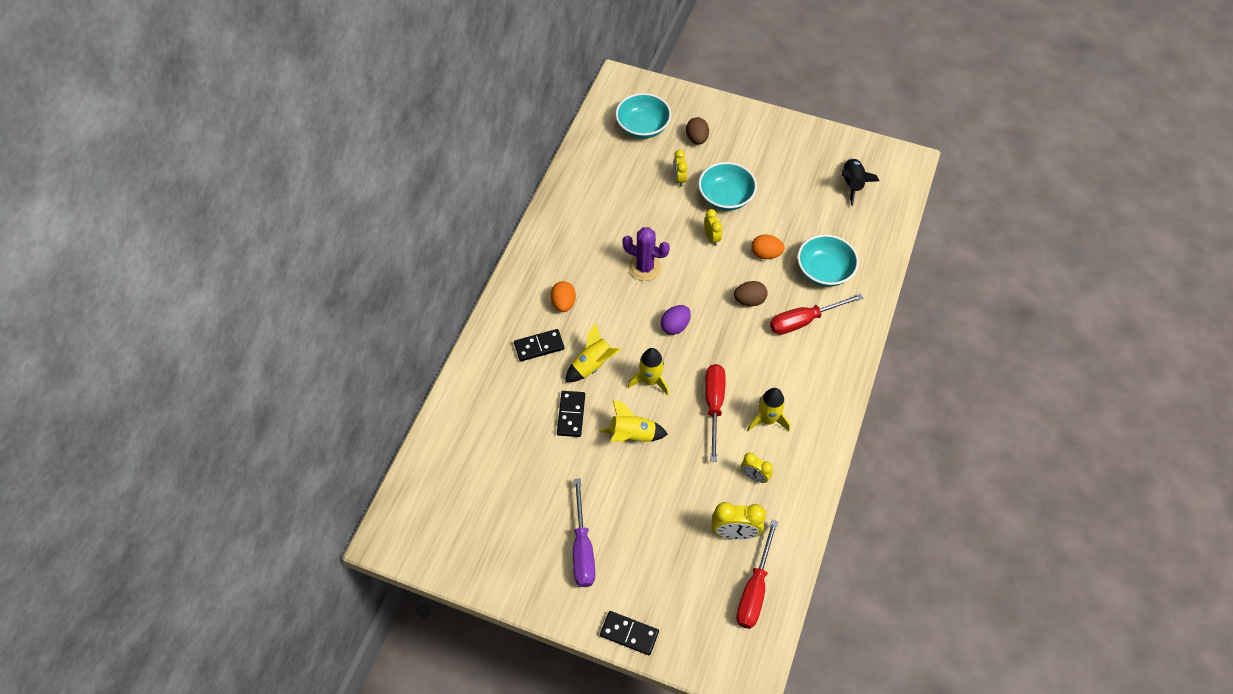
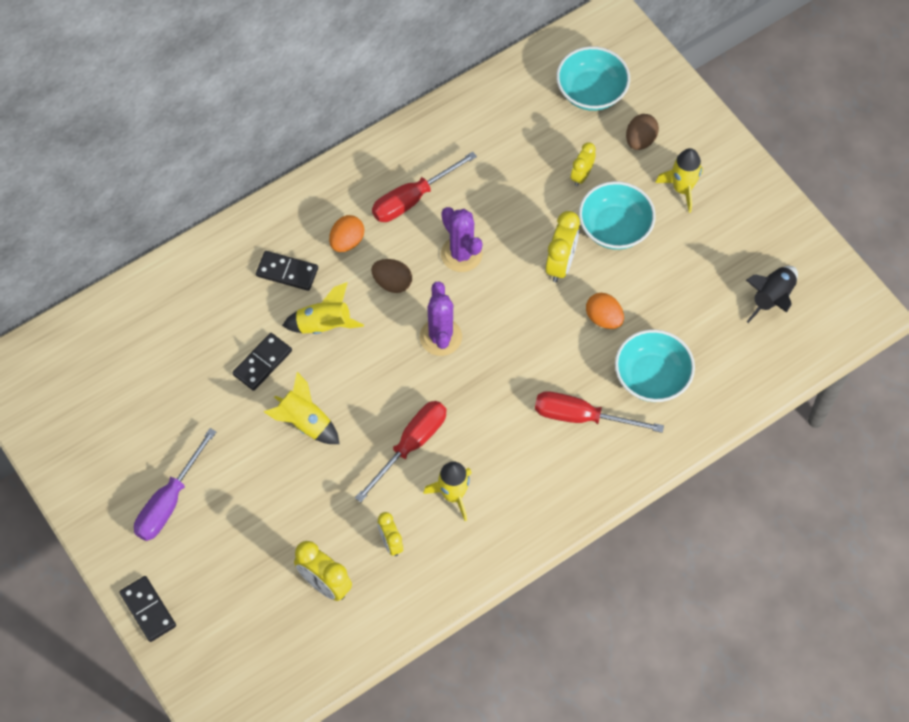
camera: 35 degrees right, 5 degrees up
(650, 380) = (368, 378): yellow rocket -> yellow rocket (682, 189)
(675, 326) = (440, 337): purple egg -> purple cactus
(711, 237) = (560, 264): yellow clock -> yellow clock, size x1.57
(749, 300) = (542, 358): brown egg -> brown egg (392, 283)
(754, 589) = (298, 651): red screwdriver -> red screwdriver (412, 199)

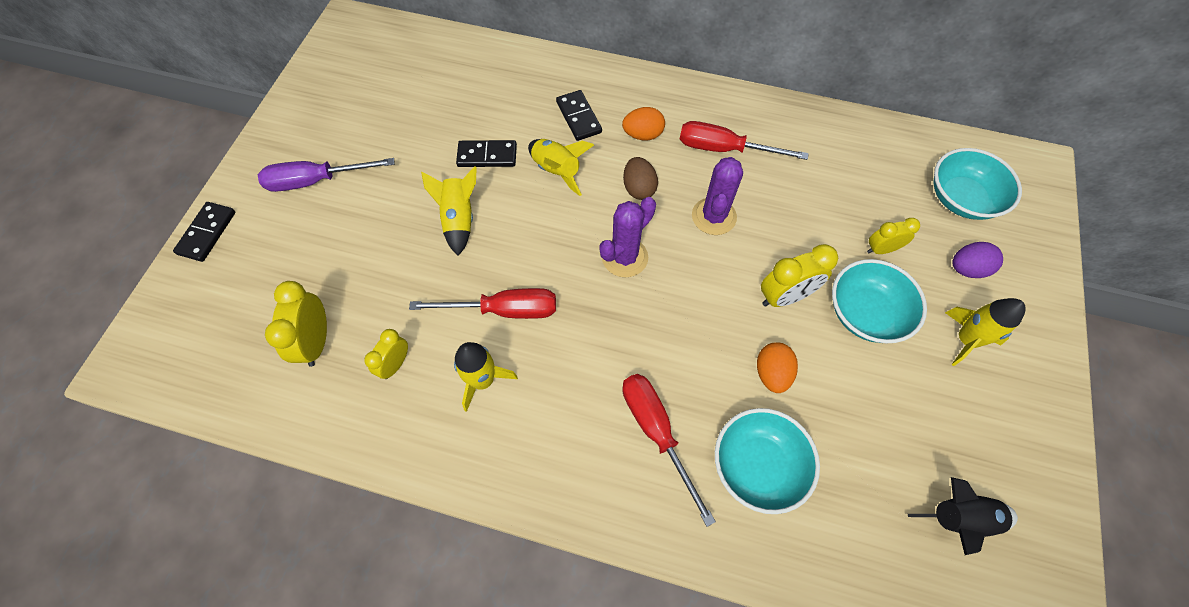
camera: 50 degrees right, 0 degrees up
(640, 140) = (967, 269): brown egg -> purple egg

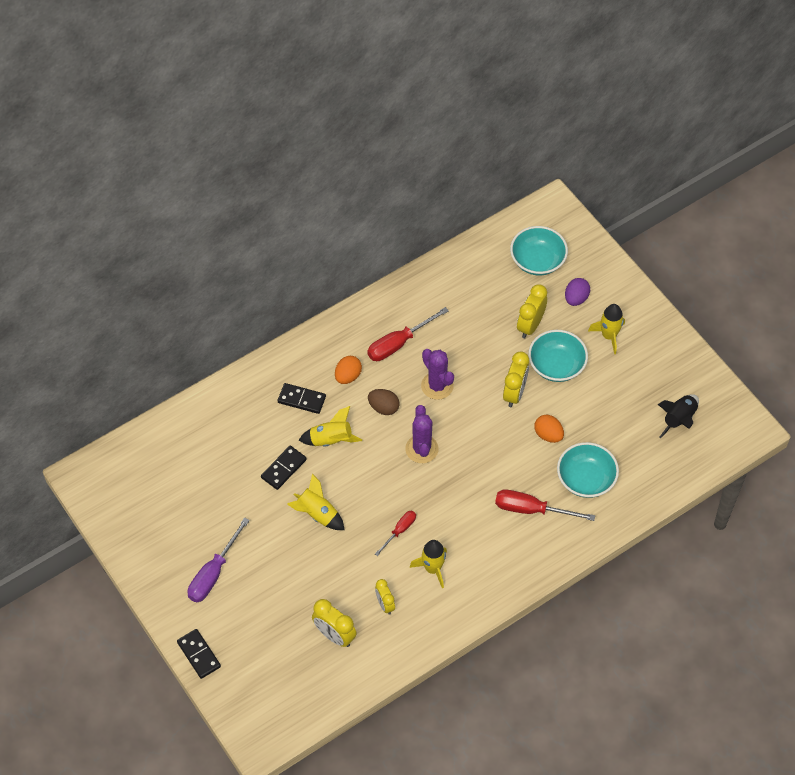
camera: 50 degrees left, 5 degrees down
(504, 310) = (399, 531): red screwdriver -> red screwdriver, size x0.60
(881, 249) = (530, 325): yellow clock -> yellow clock, size x1.57

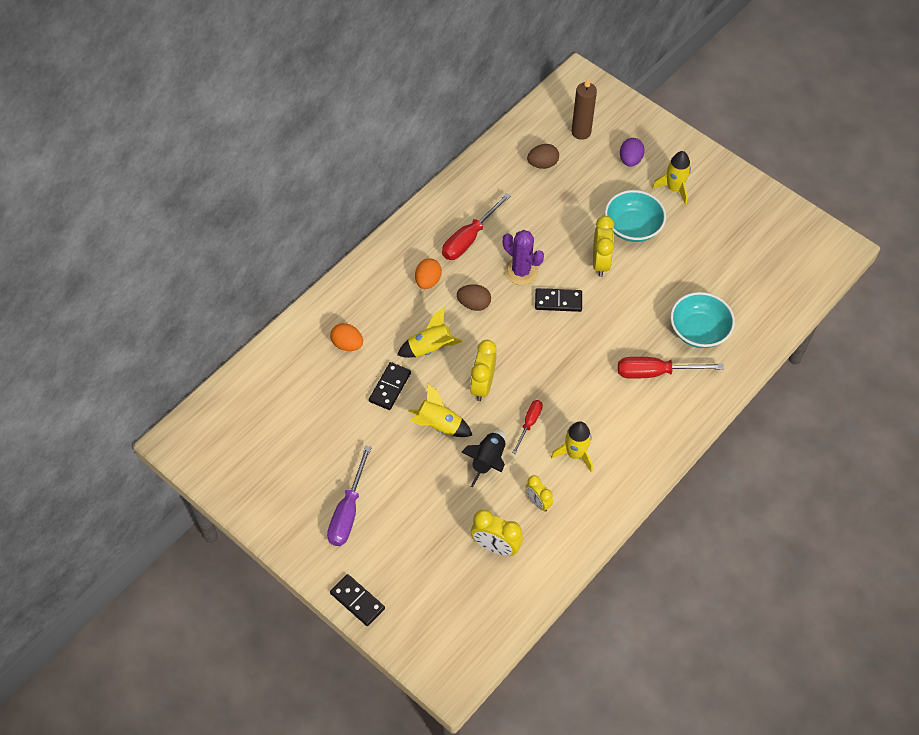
camera: 15 degrees left, 0 degrees up
(301, 399) = (387, 314): black domino -> black domino (558, 301)
(421, 449) = (525, 337): purple cactus -> none
(490, 285) = (542, 164): none -> brown egg
(530, 325) = (594, 194): yellow clock -> yellow clock (482, 385)
(537, 261) = (581, 132): turquoise bowl -> brown candle
(548, 435) = (647, 295): orange egg -> orange egg (347, 344)
(679, 419) = (769, 253): black rocket -> black rocket (488, 461)

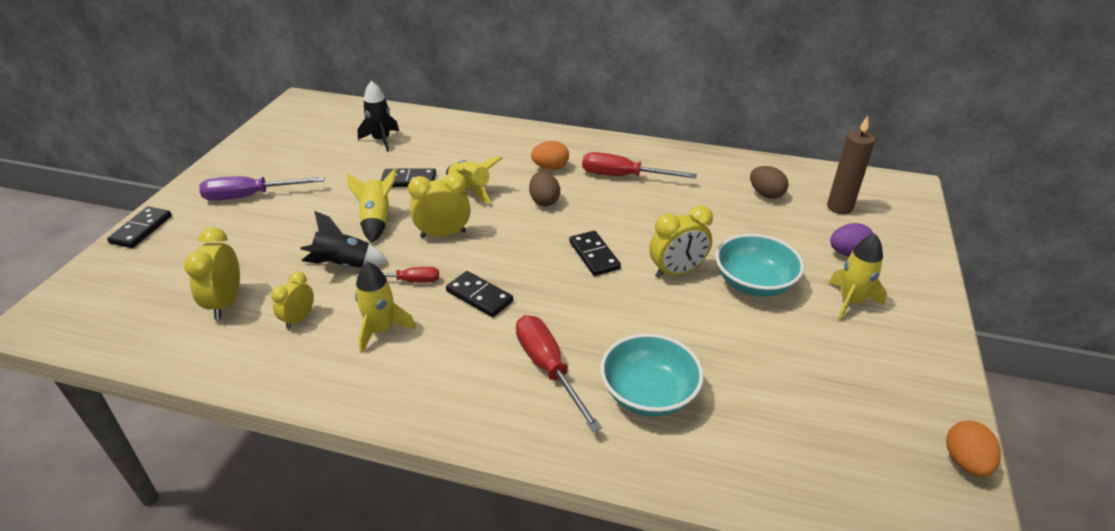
camera: 65 degrees right, 20 degrees down
(306, 390) = (381, 140): none -> black rocket
(347, 344) = (444, 146): orange egg -> orange egg (965, 462)
(521, 271) = (612, 219): purple cactus -> none
(568, 386) = (479, 296): none -> black domino

